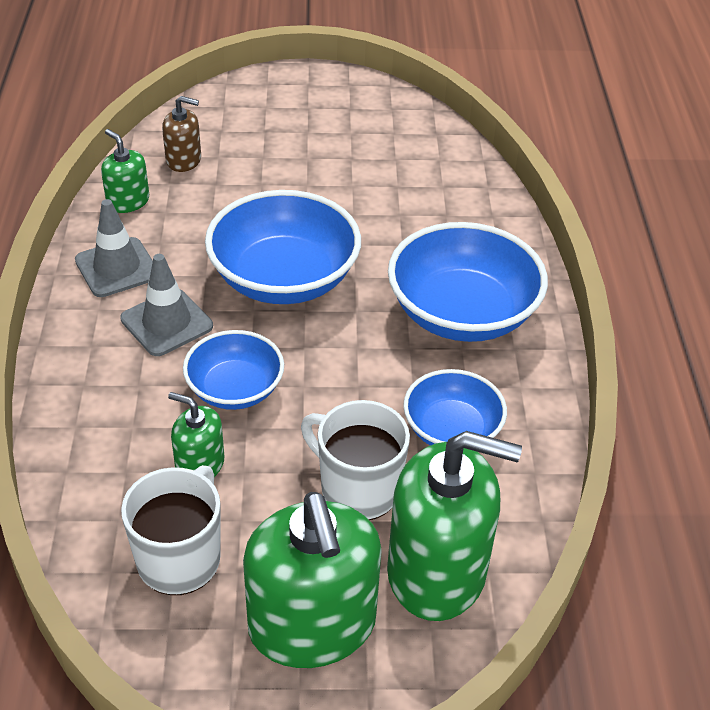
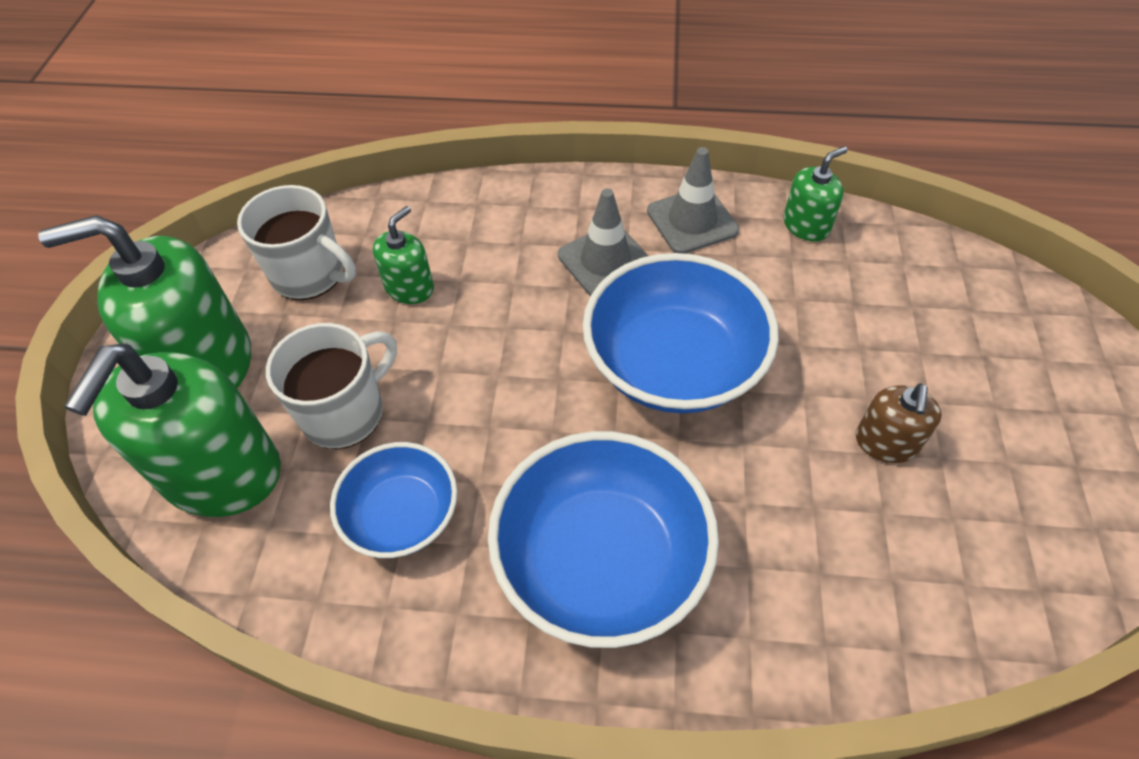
camera: 100 degrees right, 10 degrees up
(184, 160) = (895, 272): brown soap dispenser -> brown soap dispenser (886, 442)
(235, 389) = (502, 315): blue bowl -> none

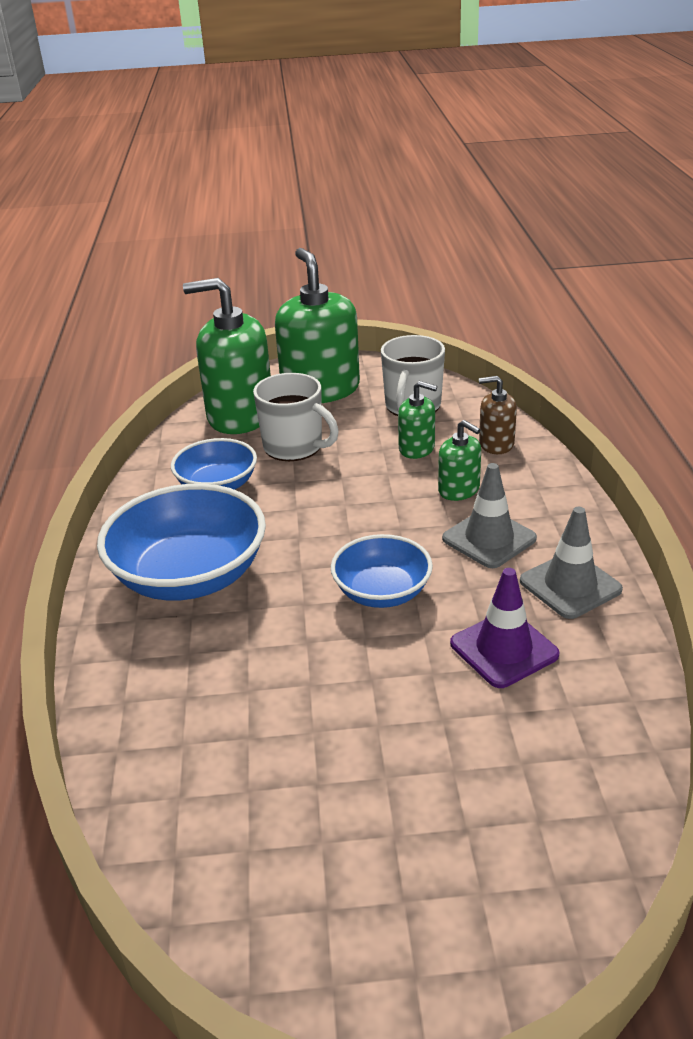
camera: 80 degrees right, 20 degrees down
(674, 364) = (382, 592): blue bowl -> blue bowl, size x0.59
(773, 286) = (504, 649): none -> purple traffic cone
(806, 225) = (608, 669): green soap dispenser -> green soap dispenser (459, 490)
(886, 442) = (326, 739): brown soap dispenser -> brown soap dispenser (496, 444)

